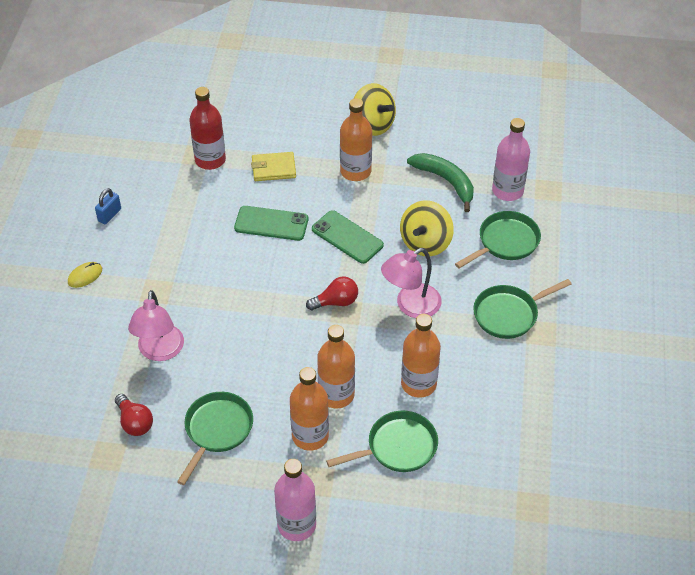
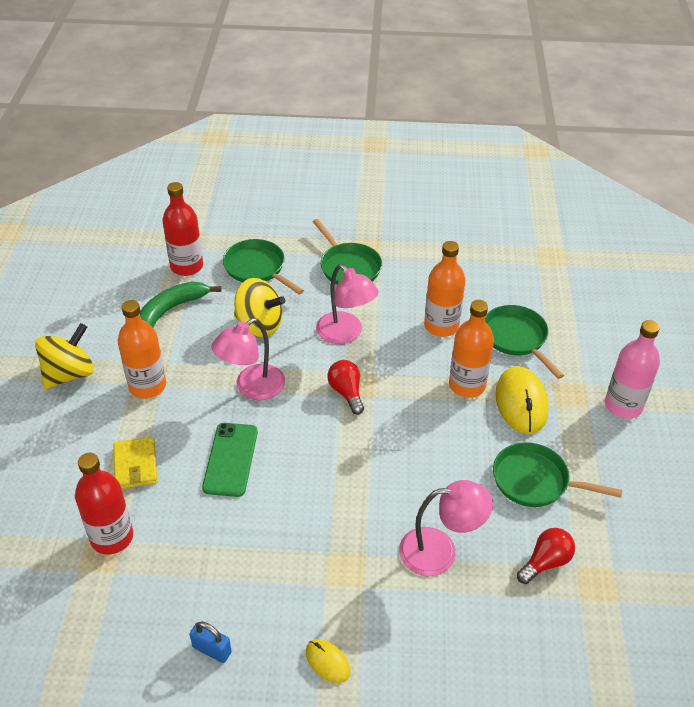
camera: 95 degrees left, 5 degrees down
(310, 436) = (521, 402): orange bottle -> yellow mouse
(347, 237) = (252, 388): green phone -> pink lamp
(507, 191) = (187, 266): pink bottle -> red bottle

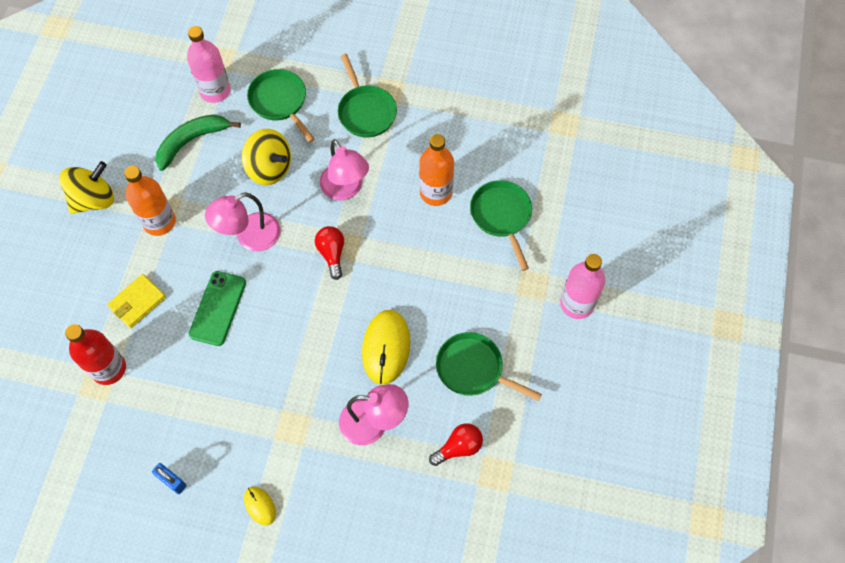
camera: 10 degrees right, 20 degrees up
(135, 465) = (137, 302): yellow wallet -> yellow wallet turned 45 degrees clockwise
(187, 266) = (215, 91): red bottle -> pink bottle
(467, 385) = (441, 261): orange bottle -> none
(521, 402) = (485, 287): yellow mouse -> yellow mouse (386, 347)

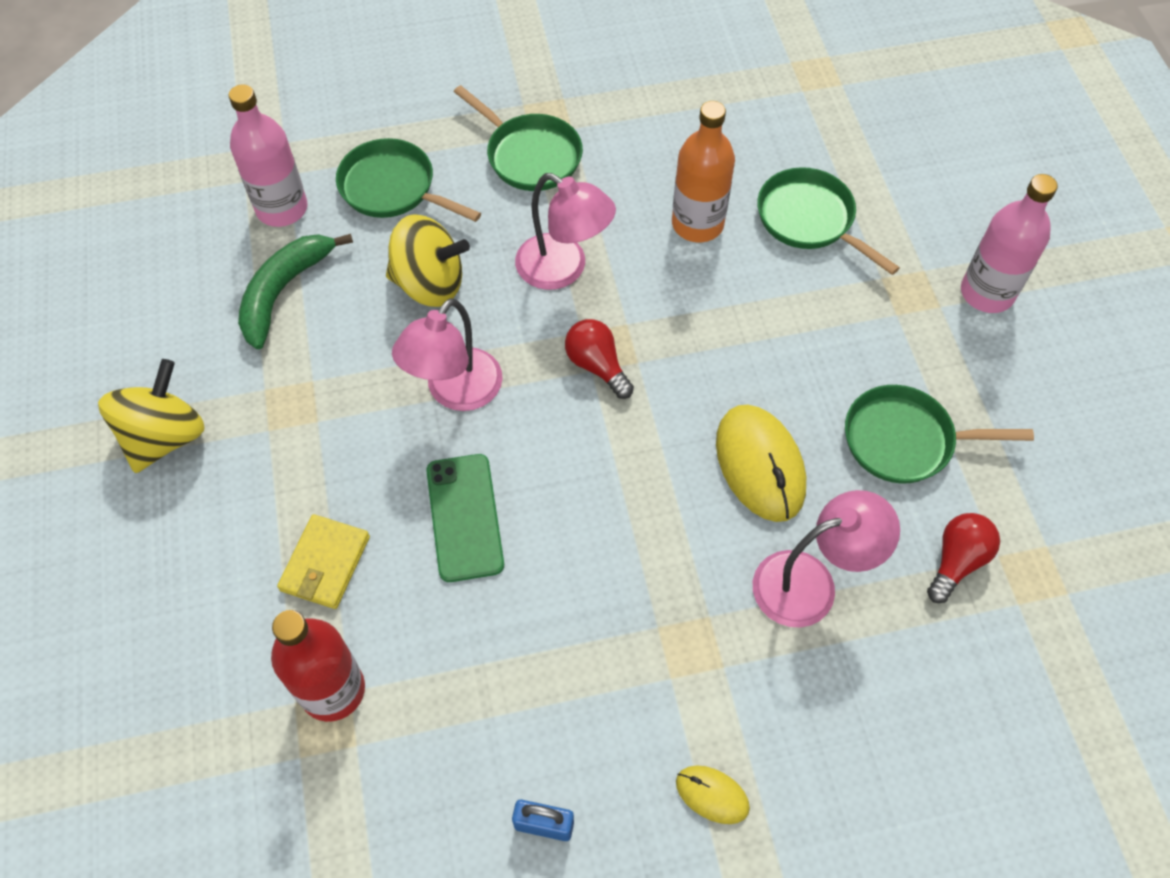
camera: 25 degrees left, 5 degrees down
(159, 222) = (295, 427): orange bottle -> none

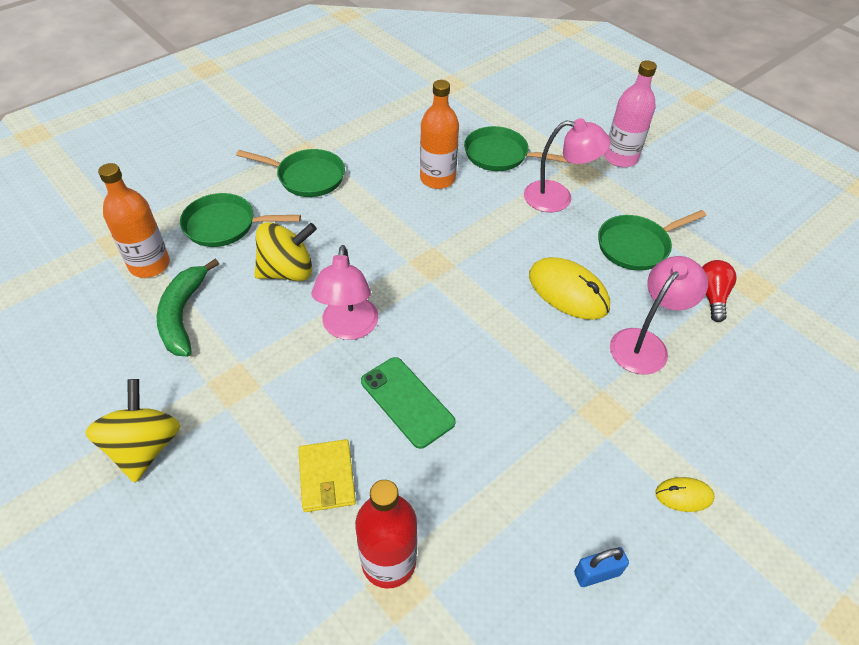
camera: 30 degrees left, 10 degrees down
(282, 208) = (149, 265): pink bottle -> orange bottle
(563, 269) = (372, 231): pink lamp -> pink lamp (558, 198)
(597, 366) = (431, 276): red light bulb -> none

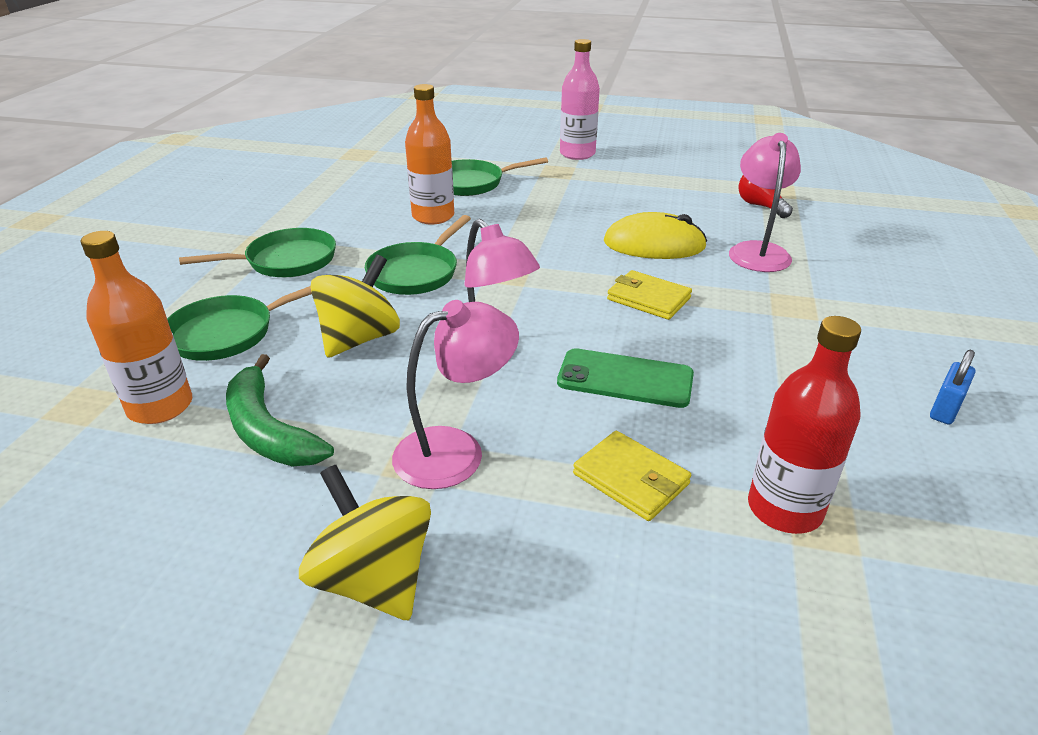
camera: 35 degrees left, 15 degrees down
(502, 342) = (648, 299): none -> yellow wallet
(558, 198) = (561, 192): pink lamp -> pink lamp (456, 451)
(637, 246) = (665, 198): green pan -> green pan (416, 272)
(684, 495) = (920, 326): yellow mouse -> none

